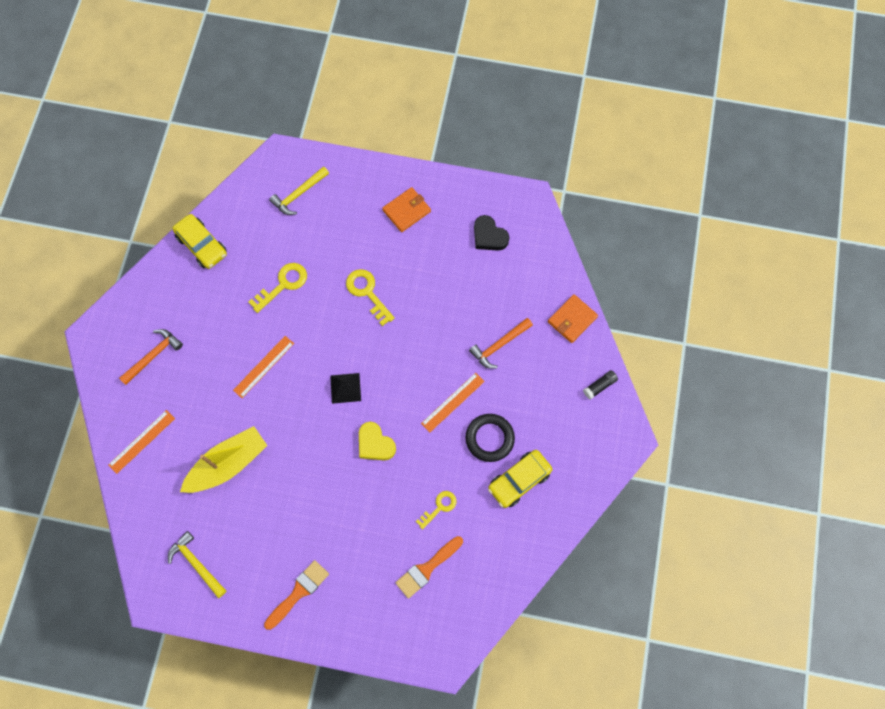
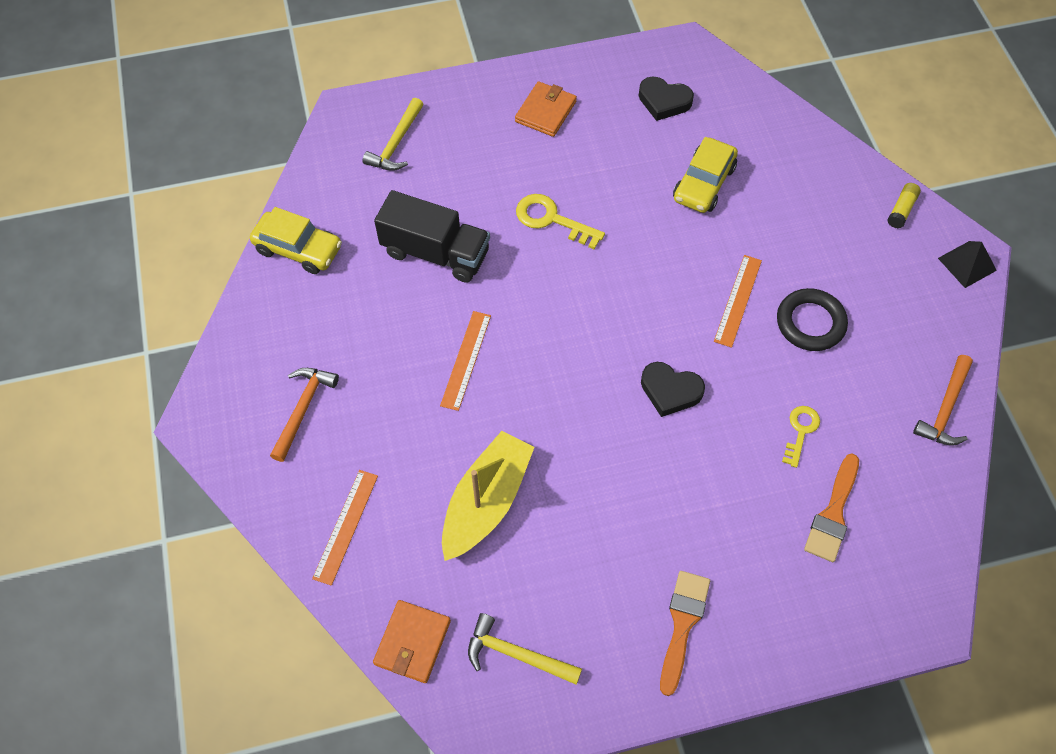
camera: 25 degrees left, 10 degrees down
(283, 284) = (435, 253): yellow key -> black truck
(345, 388) = (591, 340): black pyramid -> black pyramid (967, 264)
(375, 444) = (670, 391): yellow heart -> black heart
(499, 345) = (753, 214): orange hammer -> orange hammer (945, 409)
(519, 480) = (878, 355): yellow car -> yellow car (704, 183)
(572, 319) = (821, 152): orange wallet -> orange wallet (412, 642)
(599, 386) = (901, 210): black glue stick -> yellow glue stick

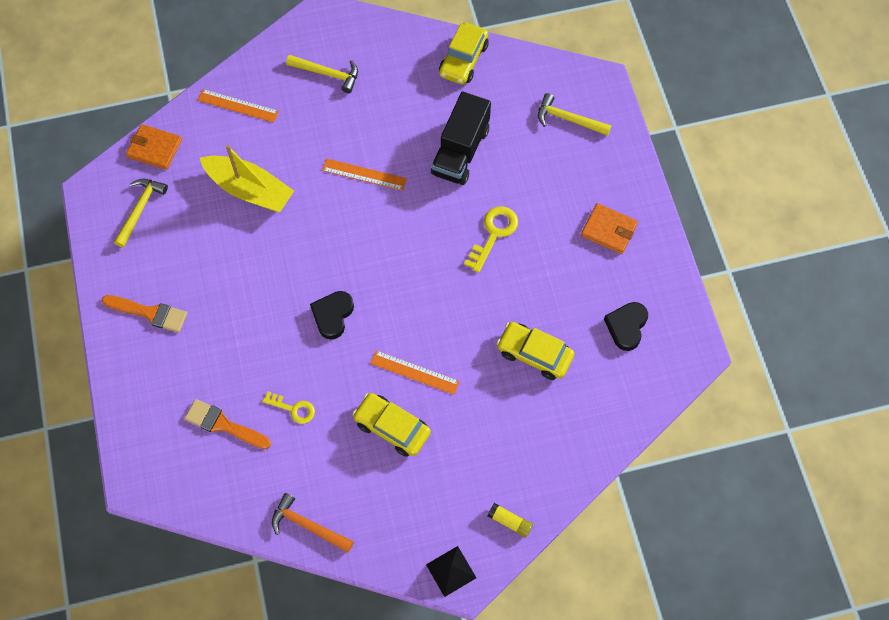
camera: 90 degrees right, 5 degrees up
(303, 409) = (327, 74): orange hammer -> yellow hammer
(810, 323) = (392, 428): black ring -> yellow car

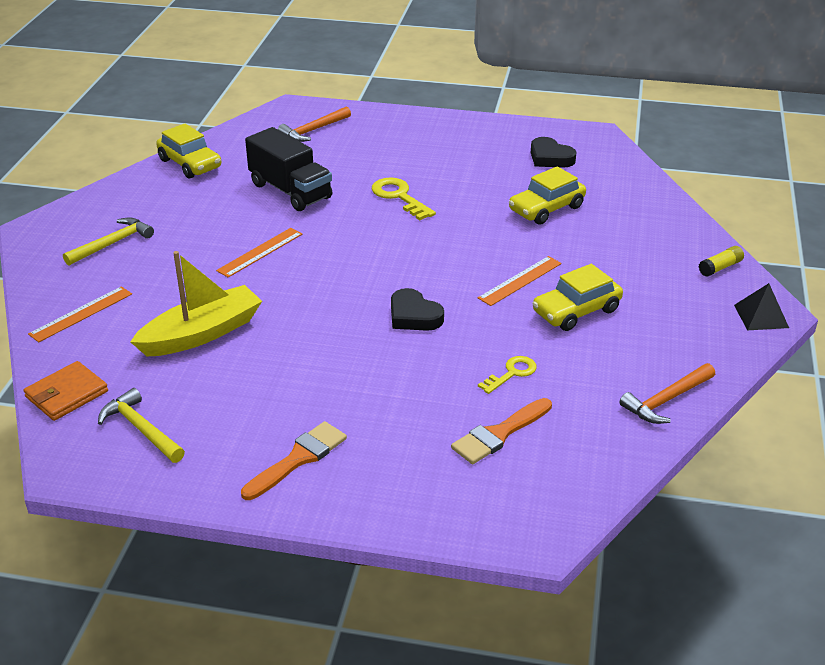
camera: 65 degrees left, 30 degrees down
(568, 119) = (313, 130): yellow hammer -> orange hammer
(609, 230) = (446, 141): orange wallet -> none

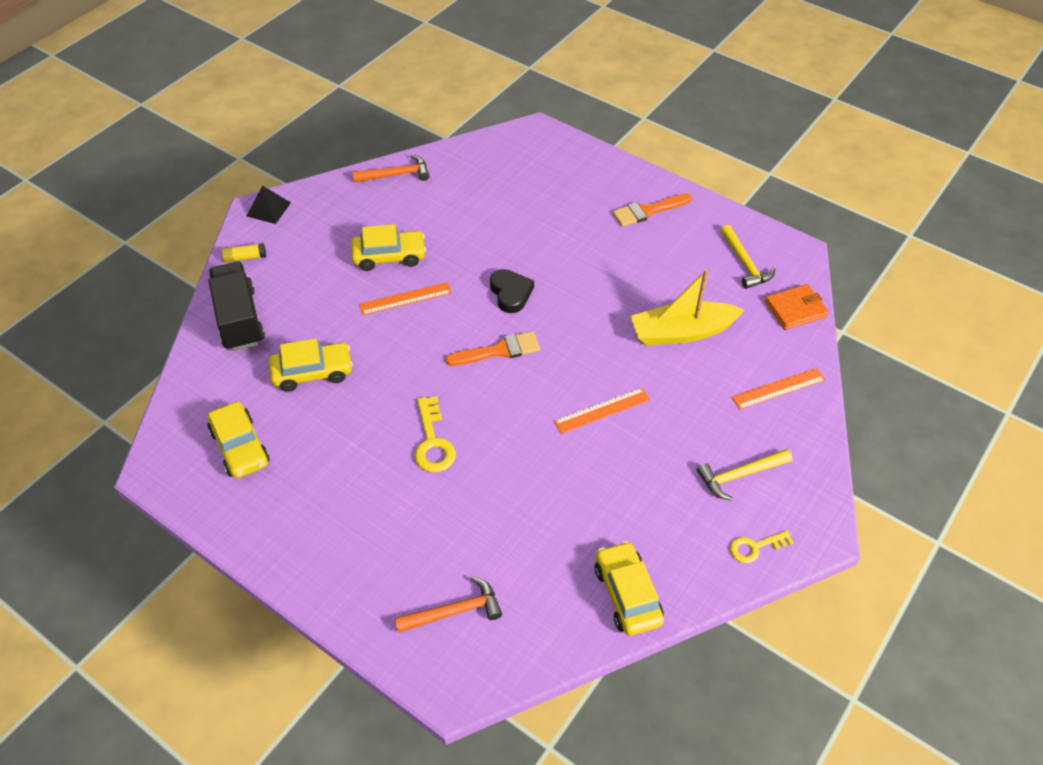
camera: 155 degrees left, 15 degrees up
(290, 191) = (535, 495): black truck -> black truck (239, 319)
(499, 434) = (516, 187): orange brush -> orange brush (499, 350)
(512, 373) = (476, 223): yellow key -> yellow key (755, 547)
(550, 158) = (240, 447): black heart -> yellow car

